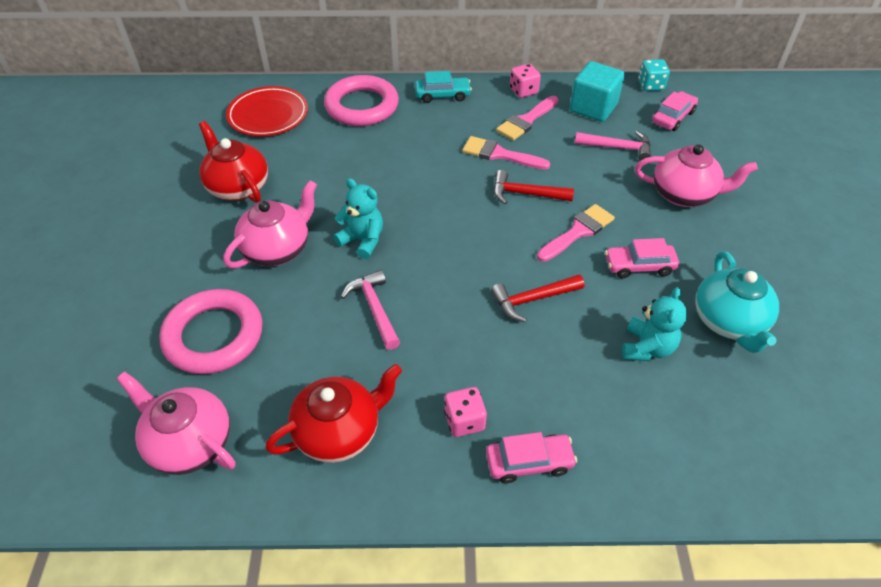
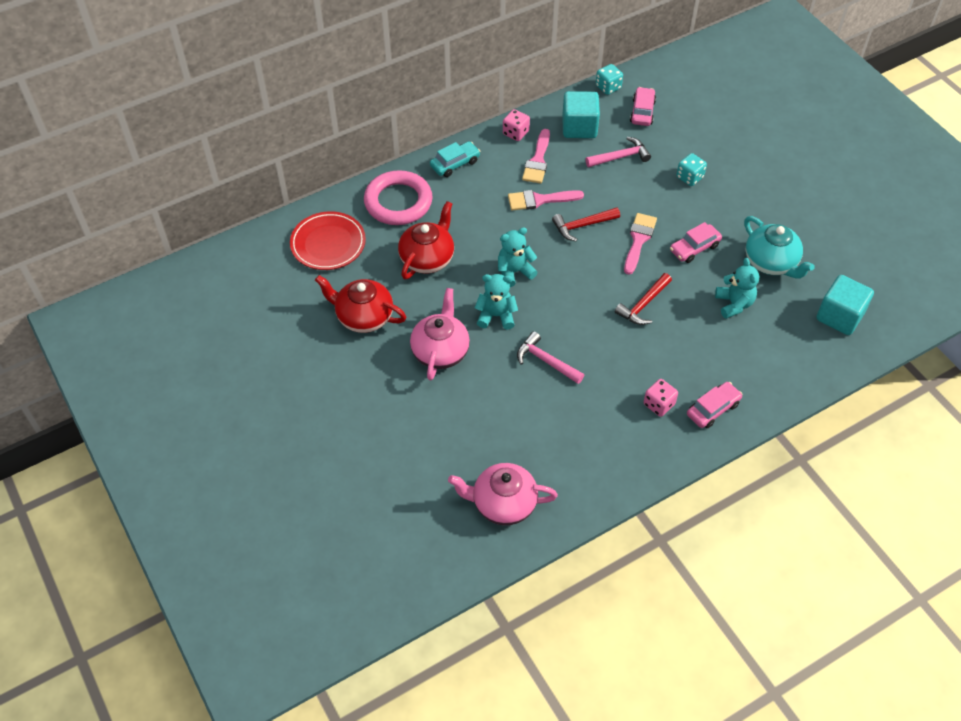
camera: 30 degrees left, 5 degrees up
(214, 336) = (454, 432): pink ring -> none
(339, 431) = (589, 449): red teapot -> red teapot (427, 258)
(418, 208) = (514, 272): none -> turquoise teddy bear
(684, 194) = (689, 177): pink teapot -> turquoise dice
(787, 428) = (839, 316): none -> turquoise cube

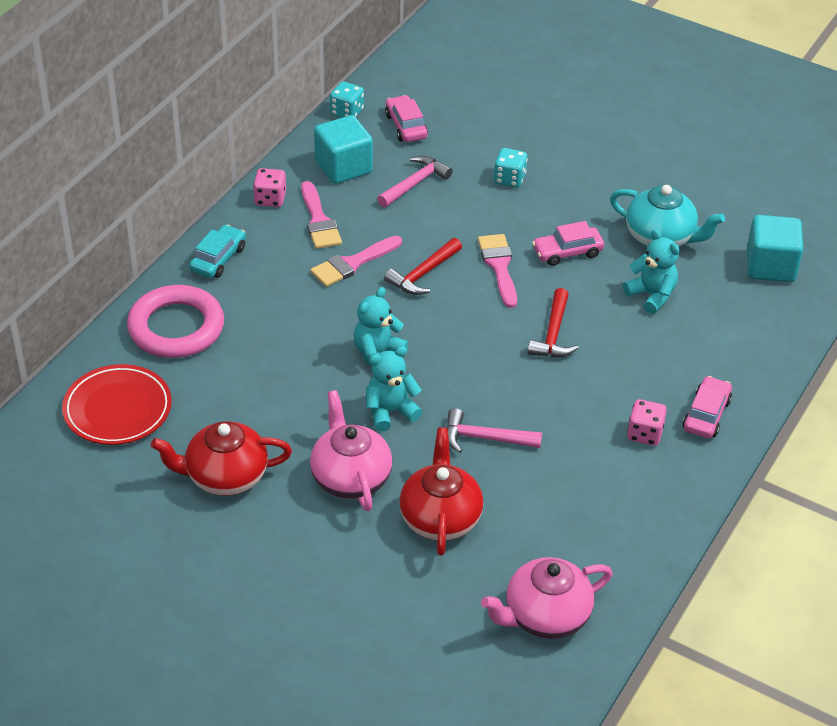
camera: 30 degrees left, 10 degrees down
(427, 258) = (259, 379): red teapot -> red teapot (440, 518)
(694, 248) = (567, 252): pink car -> pink car turned 45 degrees clockwise

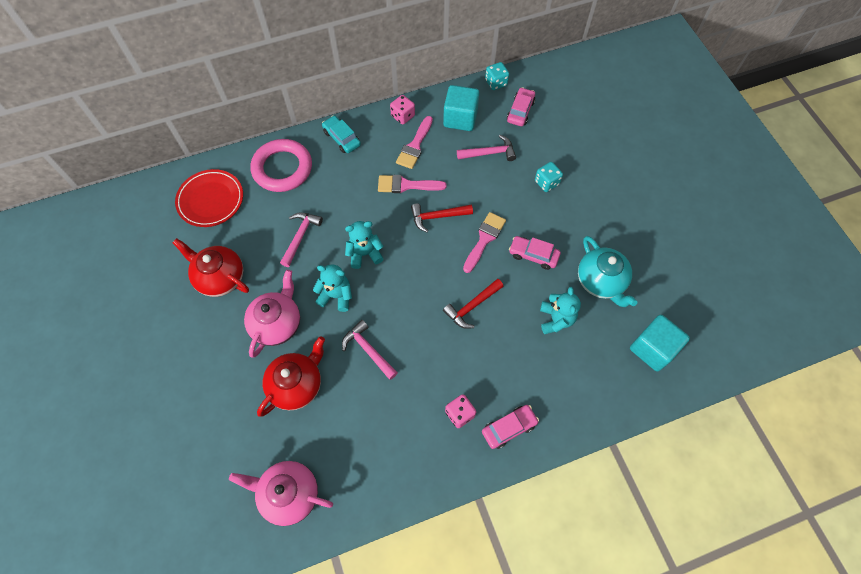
camera: 40 degrees right, 20 degrees up
(218, 259) = (342, 138): turquoise car -> turquoise car turned 105 degrees counterclockwise
(280, 381) = (300, 237): none -> pink hammer

